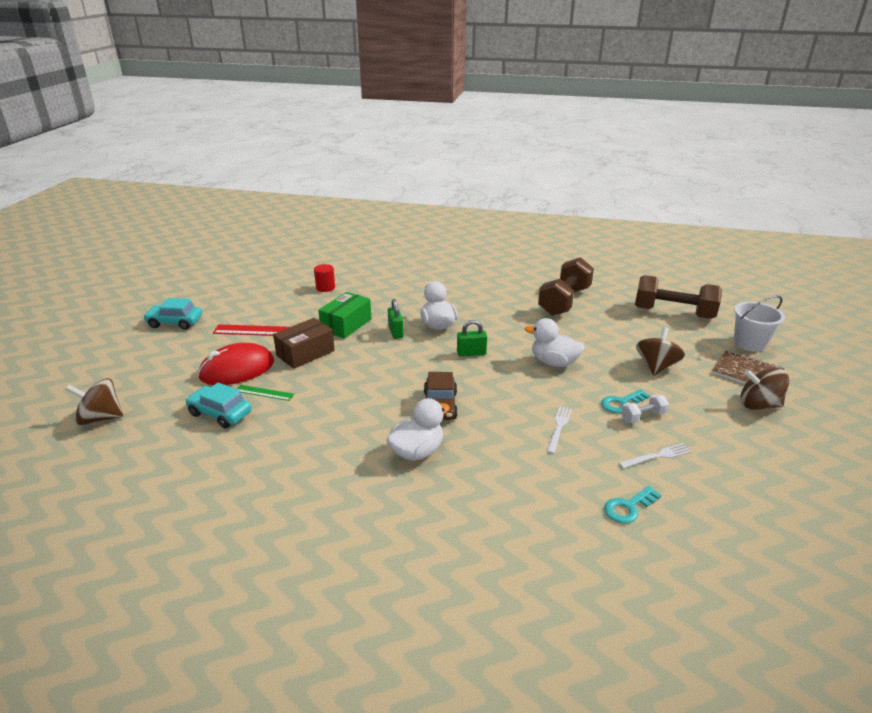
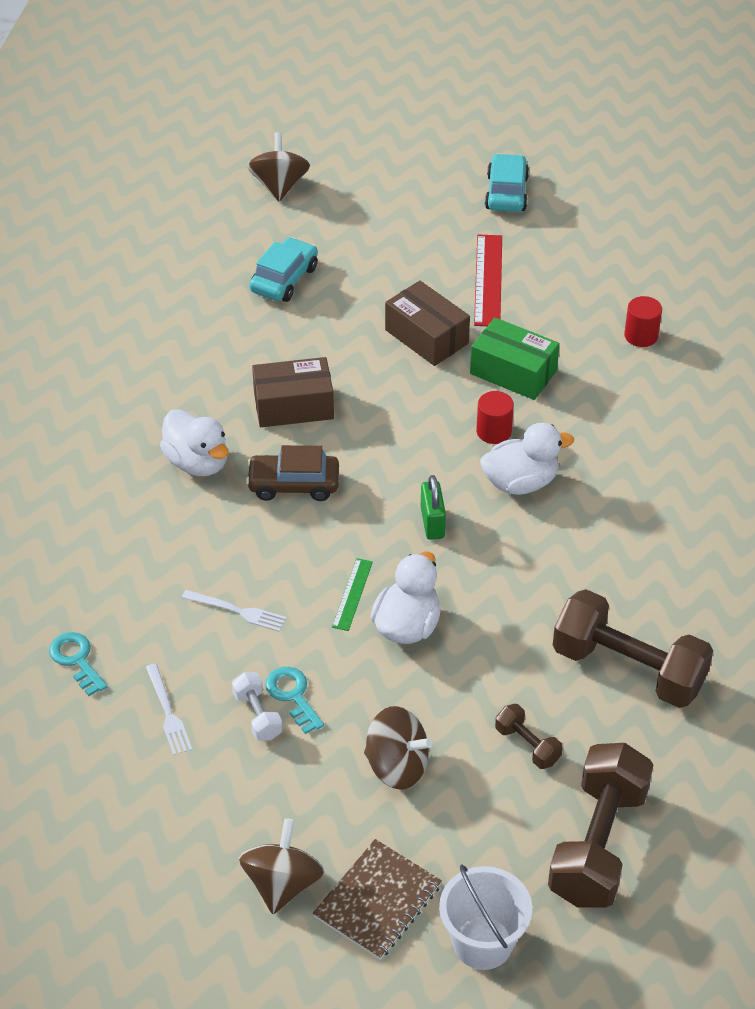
camera: 90 degrees right, 15 degrees up
(237, 369) = (383, 276): red mouse -> none
(264, 393) = (327, 310): green ruler -> green ruler (352, 594)
(362, 407) = (293, 406): none -> brown box
(396, 332) = (494, 431): green padlock -> red cylinder
(623, 328) = (527, 745): none -> brown dumbbell

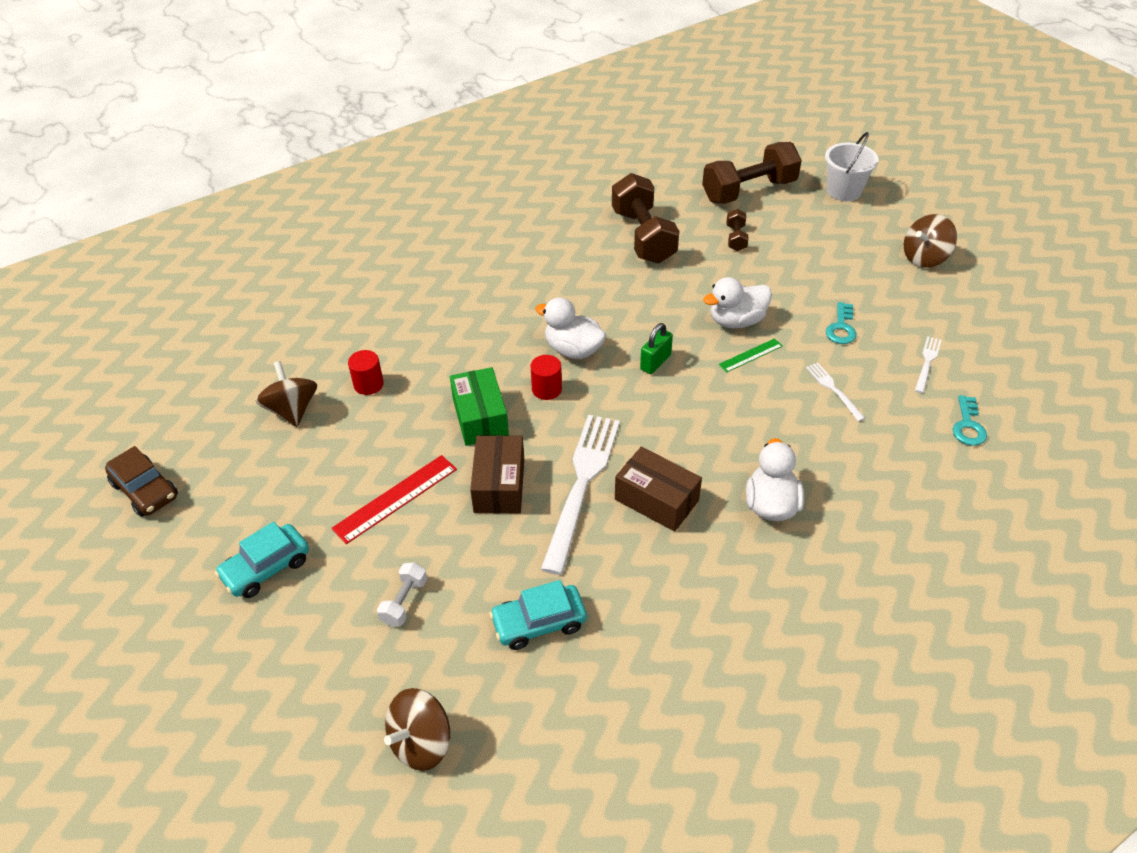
camera: 135 degrees left, 0 degrees up
(257, 715) = (872, 330): white dumbbell -> white dumbbell (404, 601)
(293, 484) = (717, 443): brown car -> brown car (145, 490)
(365, 378) = (582, 484): none -> white fork
(378, 901) = (880, 227): brown notebook -> none
(397, 766) = (814, 267): brown spinning top -> brown spinning top (292, 410)

